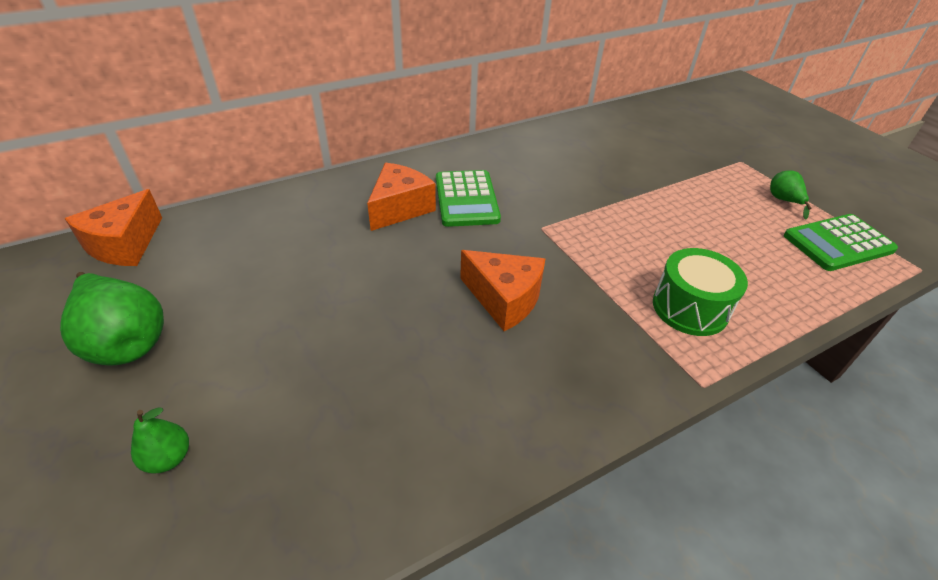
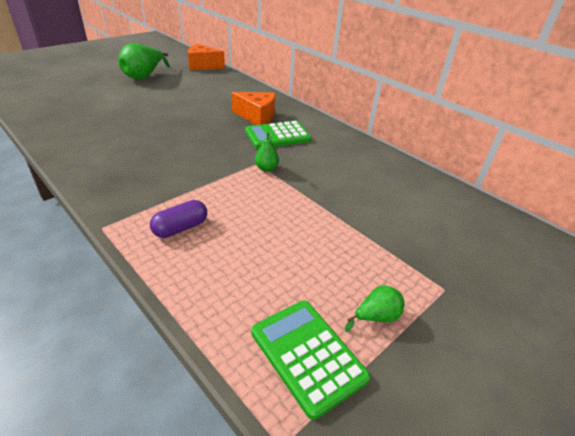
camera: 75 degrees right, 5 degrees down
(168, 458) = (84, 93): green pear -> green pear (266, 168)
(504, 299) = (180, 153): orange cheese -> none
(690, 308) = (180, 228): green drum -> purple capsule

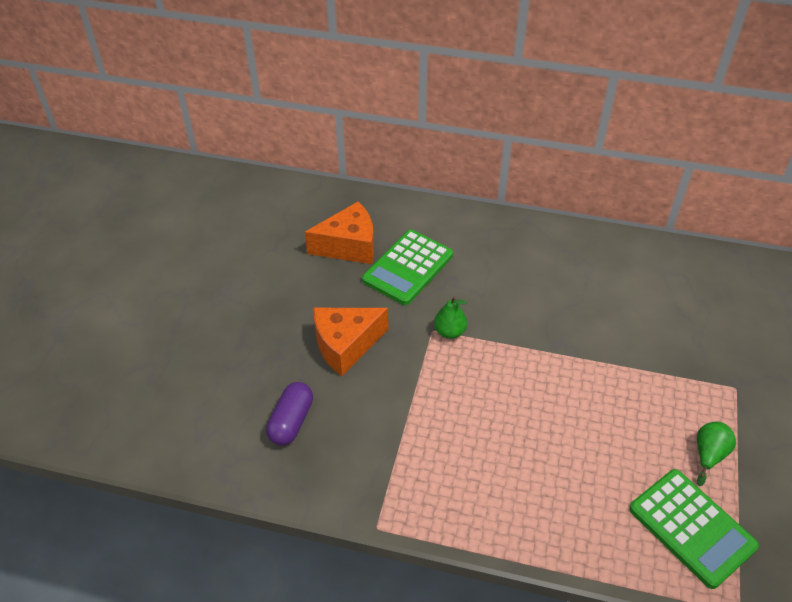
camera: 30 degrees left, 10 degrees up
(144, 76) = (101, 248): green pear -> none
(180, 228) = (454, 473): purple capsule -> purple capsule (291, 421)
(203, 66) = (158, 175): orange cheese -> orange cheese (346, 345)
(308, 355) = (691, 528): green calculator -> green calculator turned 150 degrees counterclockwise

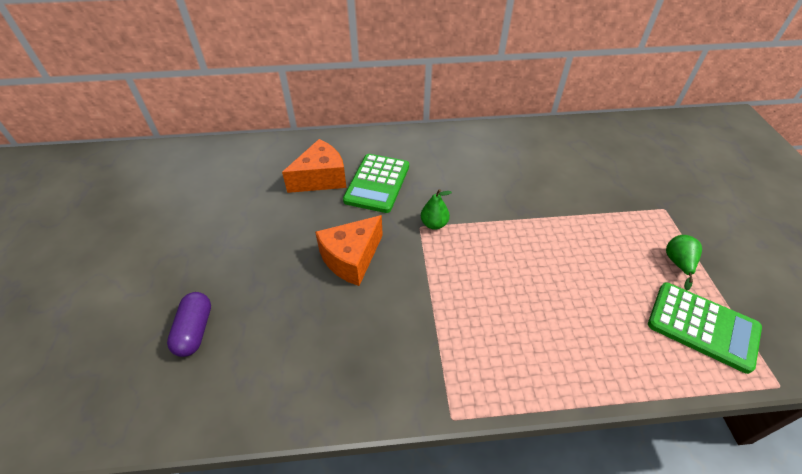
camera: 20 degrees left, 0 degrees up
(291, 421) = (329, 341): purple capsule -> purple capsule (195, 330)

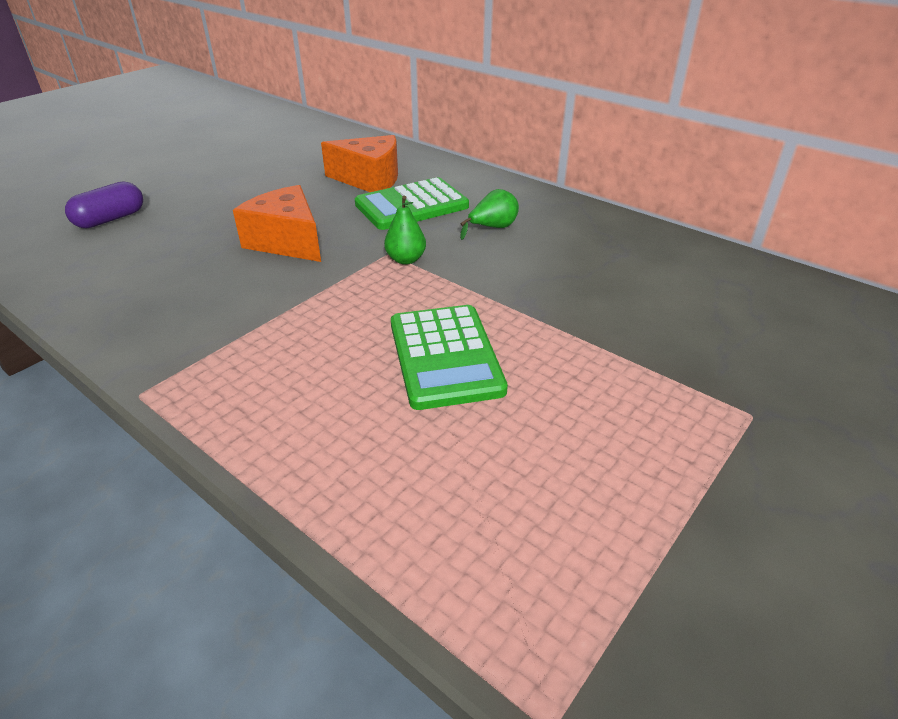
camera: 45 degrees right, 10 degrees down
(351, 258) = (287, 241): orange cheese -> orange cheese turned 45 degrees clockwise
(678, 264) = (653, 477): green pear -> green pear (492, 228)
(702, 326) = (555, 560): green calculator -> green calculator (445, 356)

